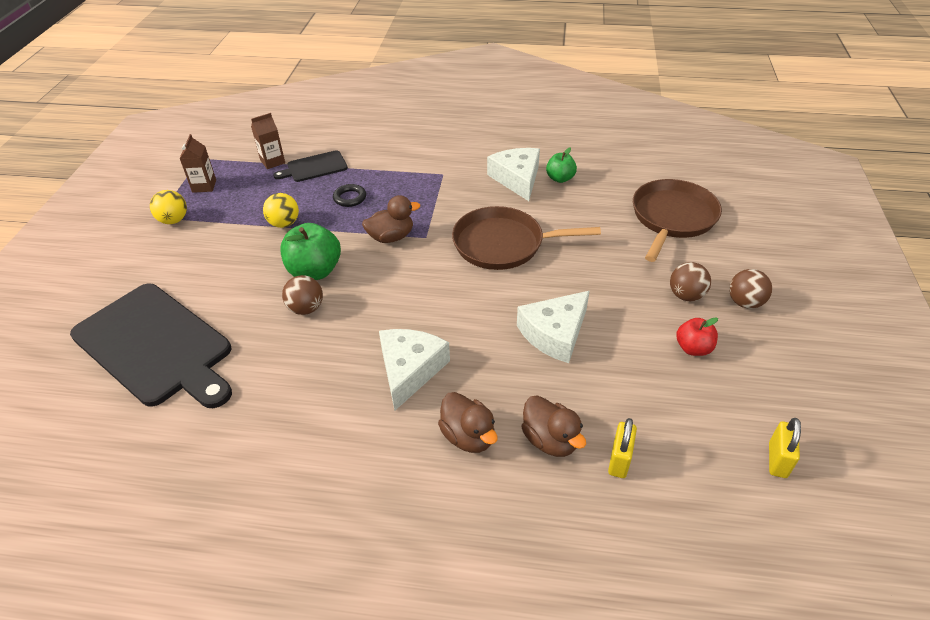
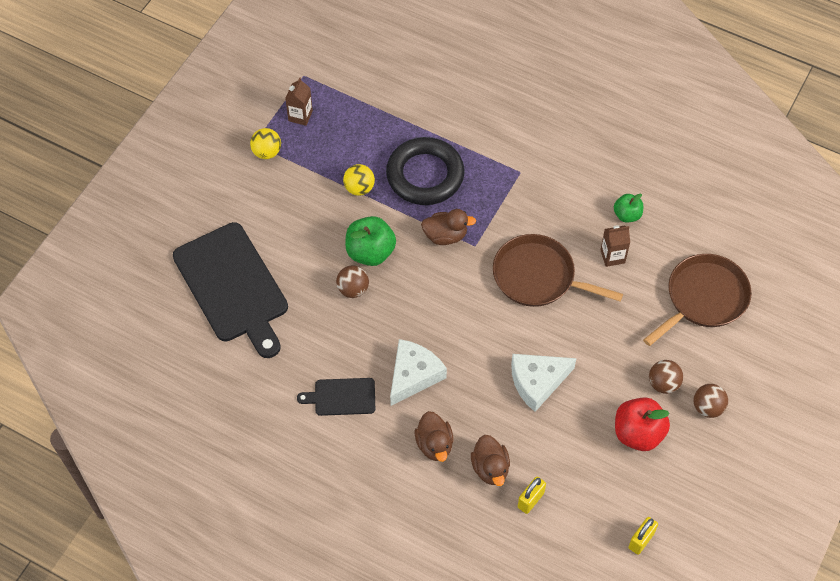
camera: 20 degrees right, 15 degrees up
(272, 161) = (368, 102): brown carton -> brown carton (612, 256)
(314, 167) = (405, 123): black cutting board -> black cutting board (342, 397)
(350, 198) = (425, 175): black ring -> black ring, size x2.46
(517, 179) = (586, 202): white cheese -> none
(693, 348) = (638, 433): red apple -> red apple, size x1.68

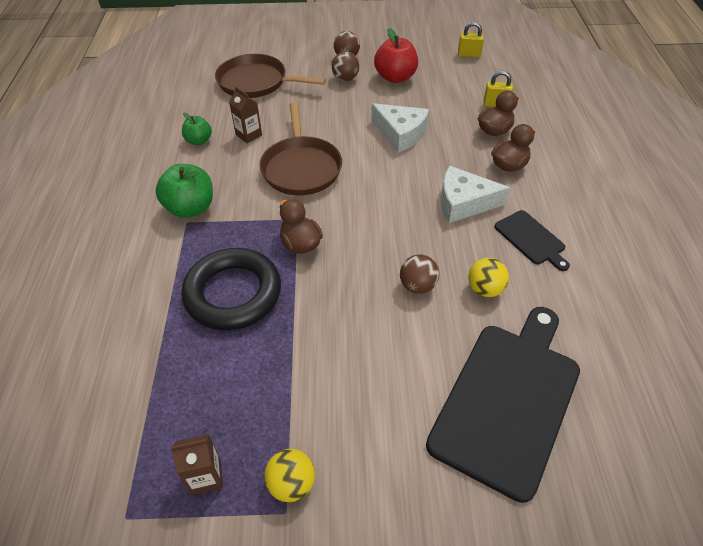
camera: 120 degrees left, 10 degrees down
(359, 188) = (287, 345): yellow ball -> yellow ball (485, 289)
(370, 252) = (363, 293): green apple -> green apple (190, 208)

